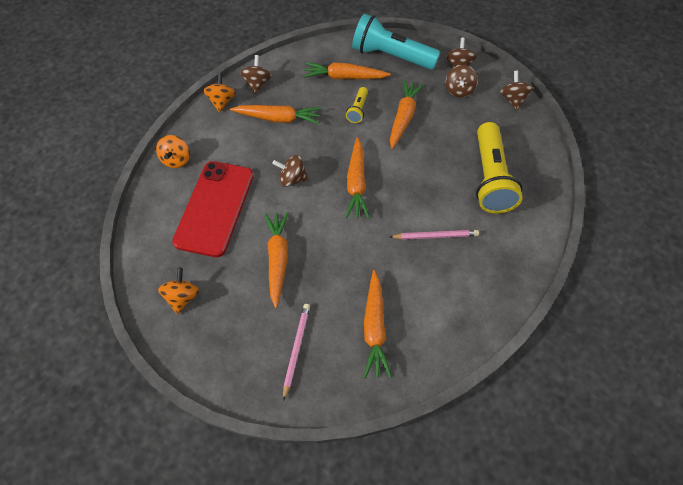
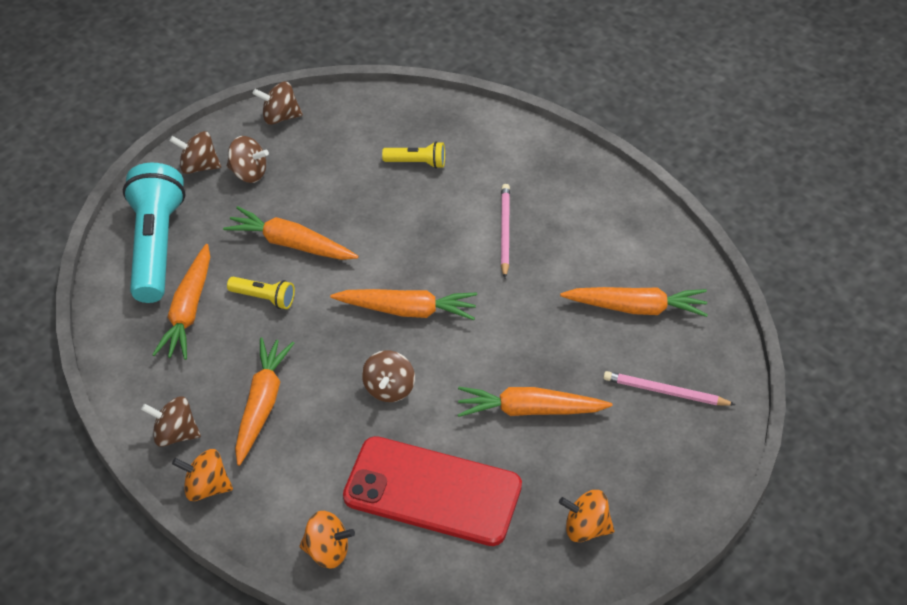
camera: 85 degrees left, 10 degrees down
(391, 56) = (155, 246): turquoise flashlight -> turquoise flashlight turned 150 degrees clockwise
(490, 178) = (417, 162): yellow flashlight -> yellow flashlight, size x0.46

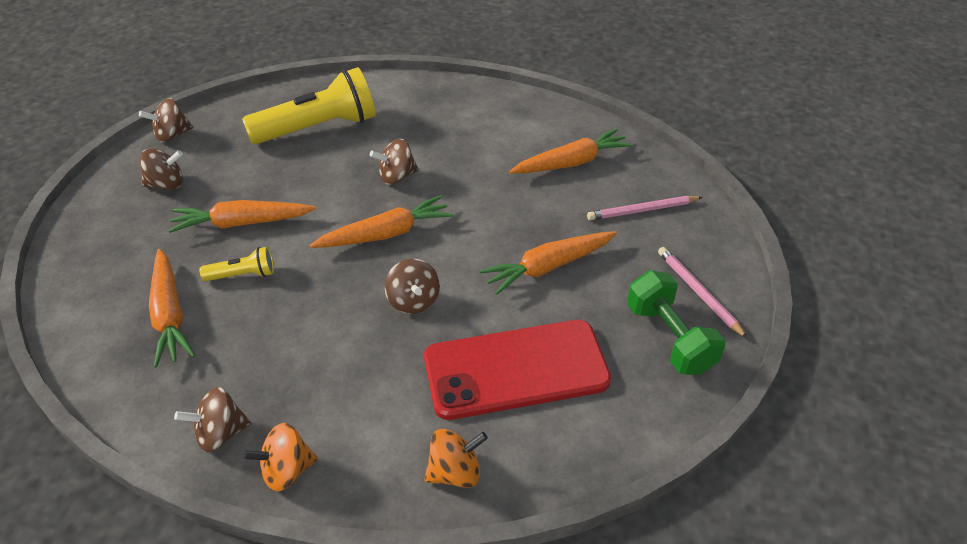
camera: 30 degrees left, 5 degrees down
(155, 246) = (102, 273): turquoise flashlight -> none
(198, 166) = (113, 195): brown spinning top -> brown spinning top (396, 177)
(262, 404) = (298, 366): orange carrot -> none
(417, 162) = (318, 128): yellow flashlight -> yellow flashlight, size x2.19
(504, 231) = (427, 149): pink pencil -> pink pencil (698, 293)
(586, 528) = (669, 338): orange spinning top -> green dumbbell

